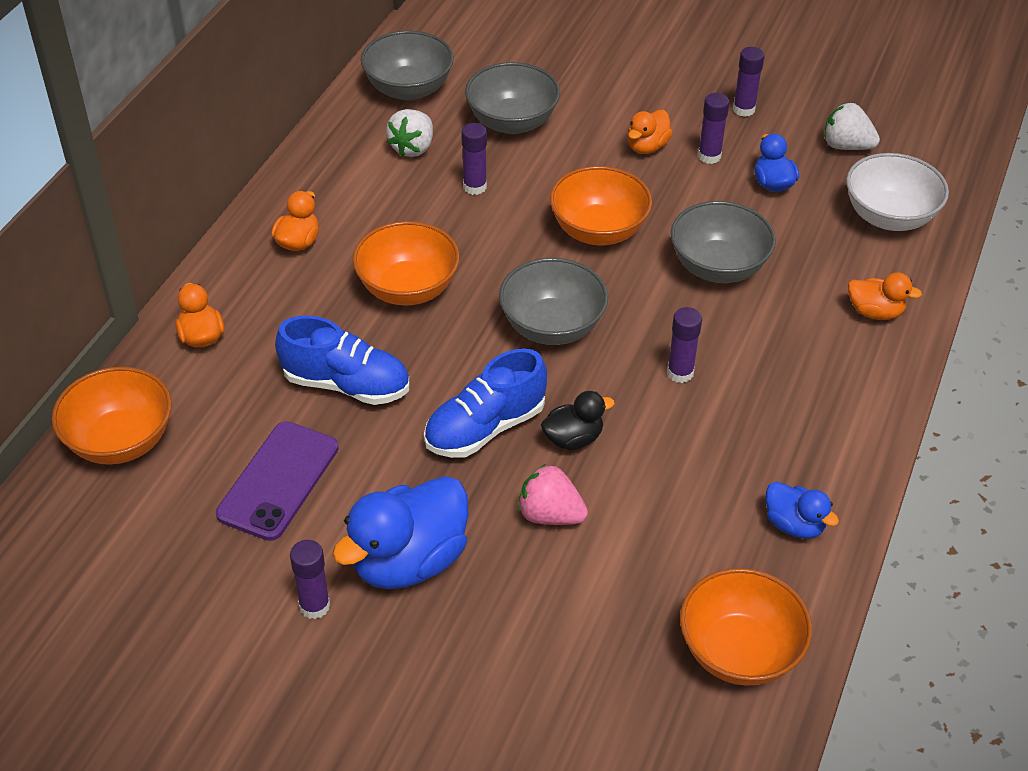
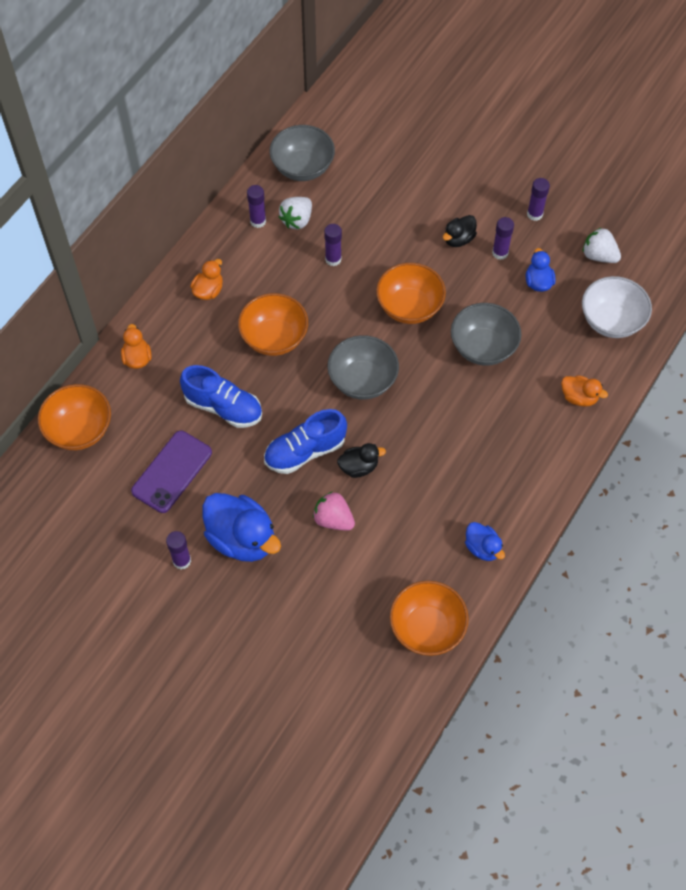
camera: 10 degrees right, 15 degrees up
(408, 561) = (242, 539): blue duck -> blue duck turned 105 degrees counterclockwise
(512, 122) = (369, 206): grey bowl -> none
(647, 147) = (458, 239): orange duck -> black duck
(680, 373) = (438, 427): purple glue stick -> purple glue stick (258, 221)

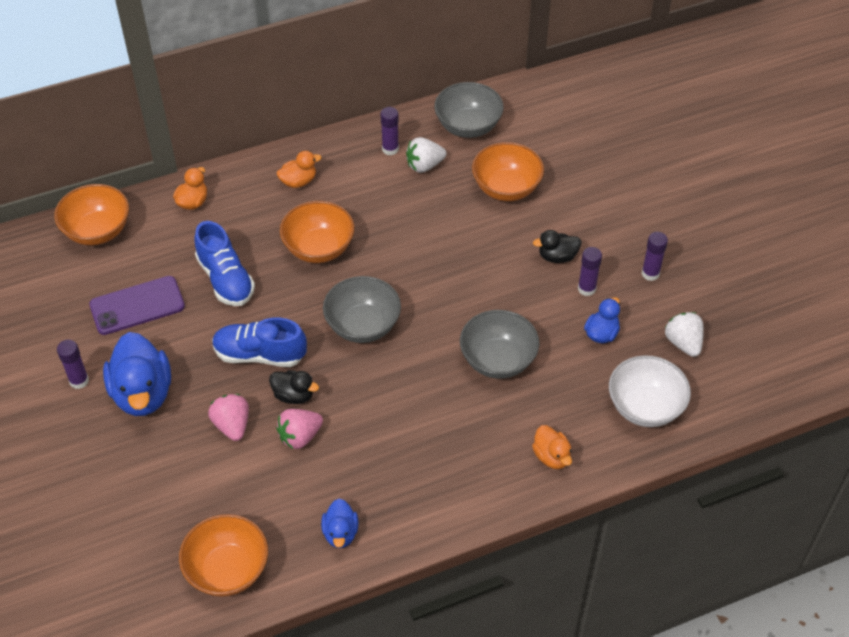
camera: 35 degrees right, 10 degrees down
(333, 259) = (427, 213): purple glue stick -> none
(391, 495) = (300, 436): none -> pink strawberry
(409, 307) = (460, 288): orange bowl -> orange bowl (506, 188)

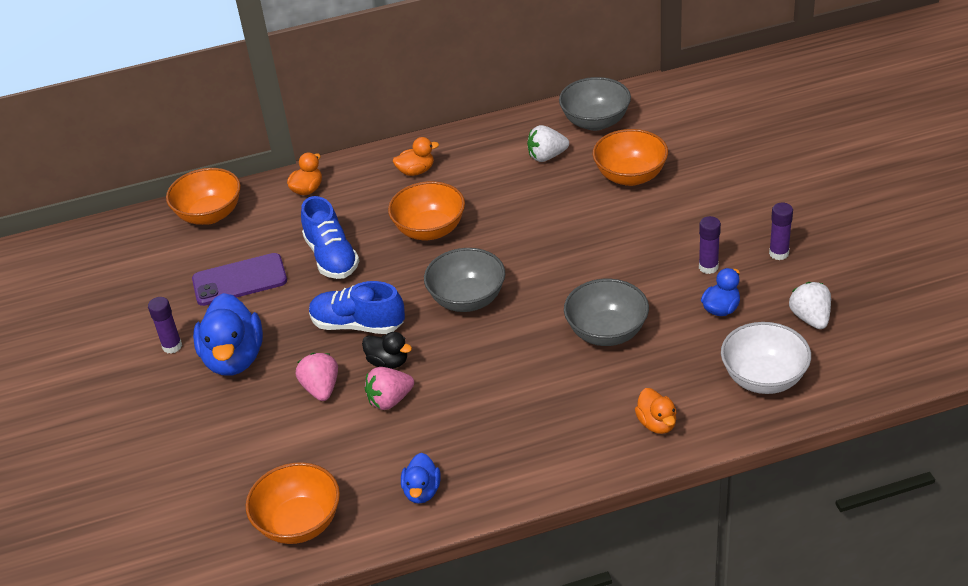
camera: 10 degrees right, 10 degrees down
(390, 149) = (513, 142): purple glue stick -> none
(557, 256) = (679, 237): black duck -> none

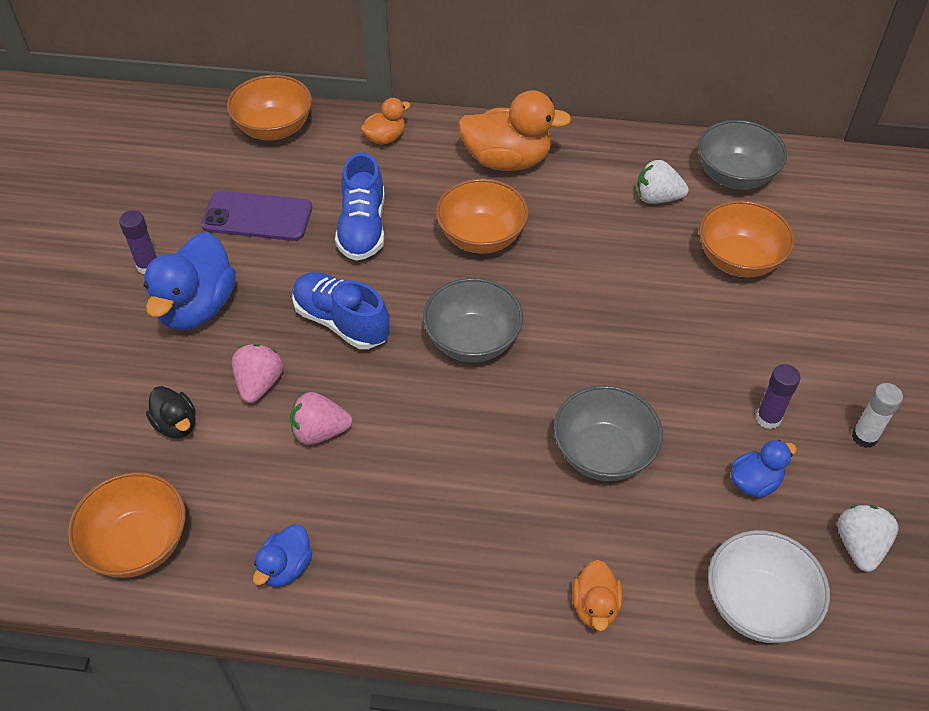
camera: 20 degrees right, 10 degrees up
(388, 362) = (345, 382): black duck -> black duck (176, 424)
(416, 171) = (507, 160): orange duck -> orange duck, size x1.91
(779, 253) = (864, 437): purple glue stick -> white glue stick

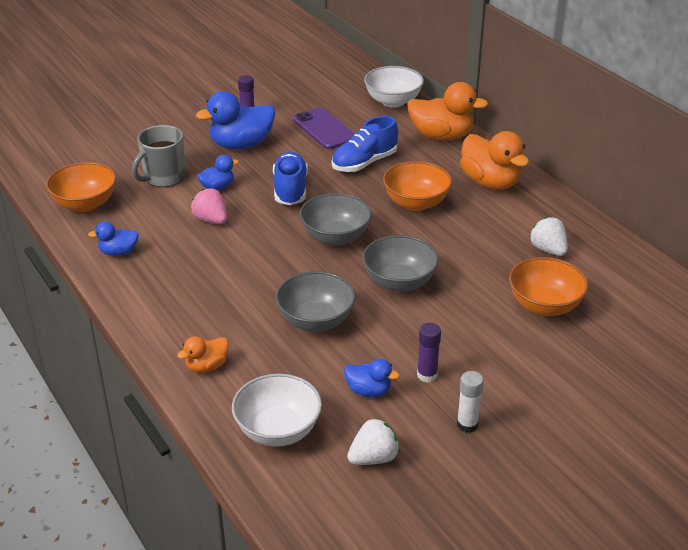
camera: 50 degrees right, 15 degrees down
(176, 424) = (163, 177): black duck -> grey mug
(259, 384) = (217, 187): pink strawberry -> blue duck
(274, 129) = (393, 101): orange bowl -> white bowl
(385, 138) = (441, 136): orange duck -> orange duck, size x1.91
(734, 176) = (619, 271): grey bowl -> grey bowl (399, 282)

